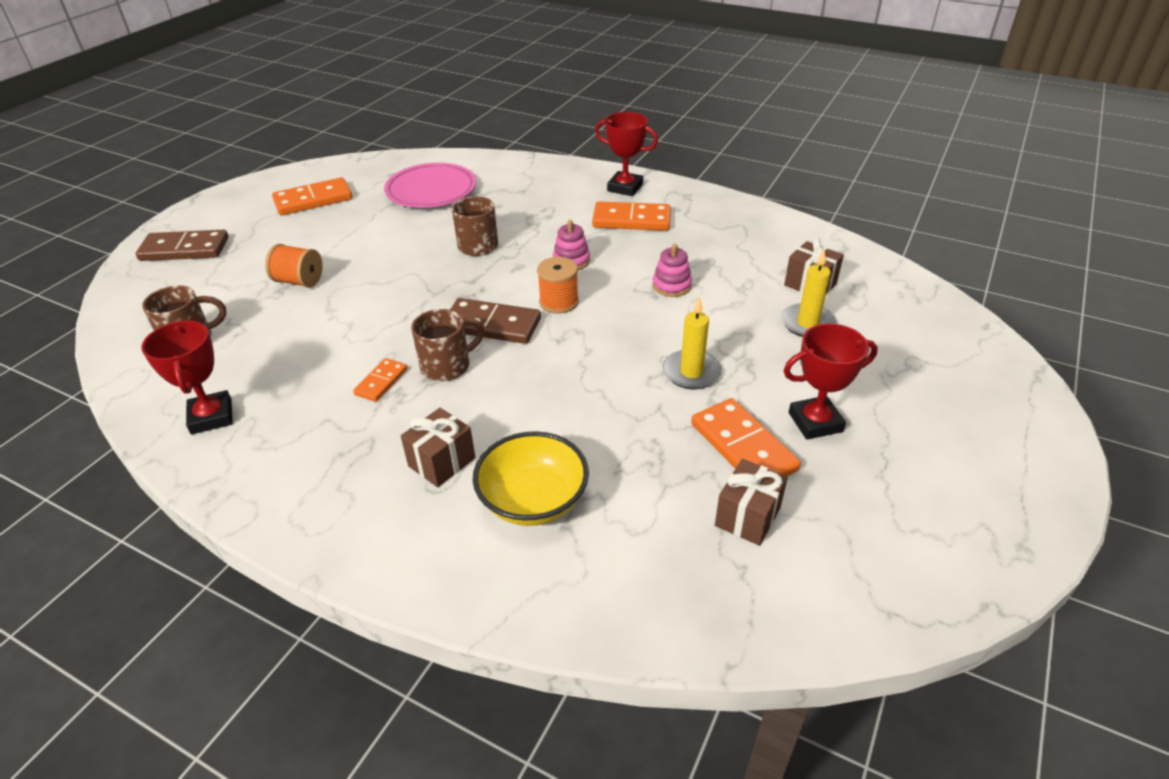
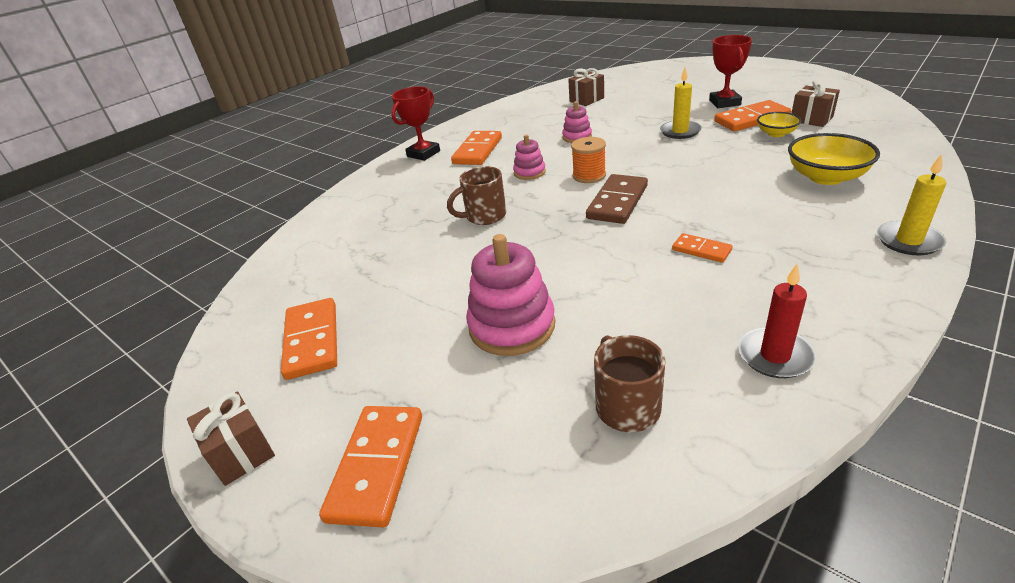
camera: 75 degrees left, 5 degrees down
(185, 249) = (376, 466): brown domino -> orange domino
(211, 417) = (775, 356): red trophy -> red candle
(299, 281) = (512, 326): orange spool -> pink stacking toy
(431, 191) = (356, 250): pink plate -> none
(442, 462) = (799, 213): brown gift -> brown gift (241, 453)
(447, 366) = (676, 219): brown mug -> none
(685, 468) = (776, 133): none -> yellow bowl
(807, 323) = (629, 101): yellow candle -> yellow candle (908, 241)

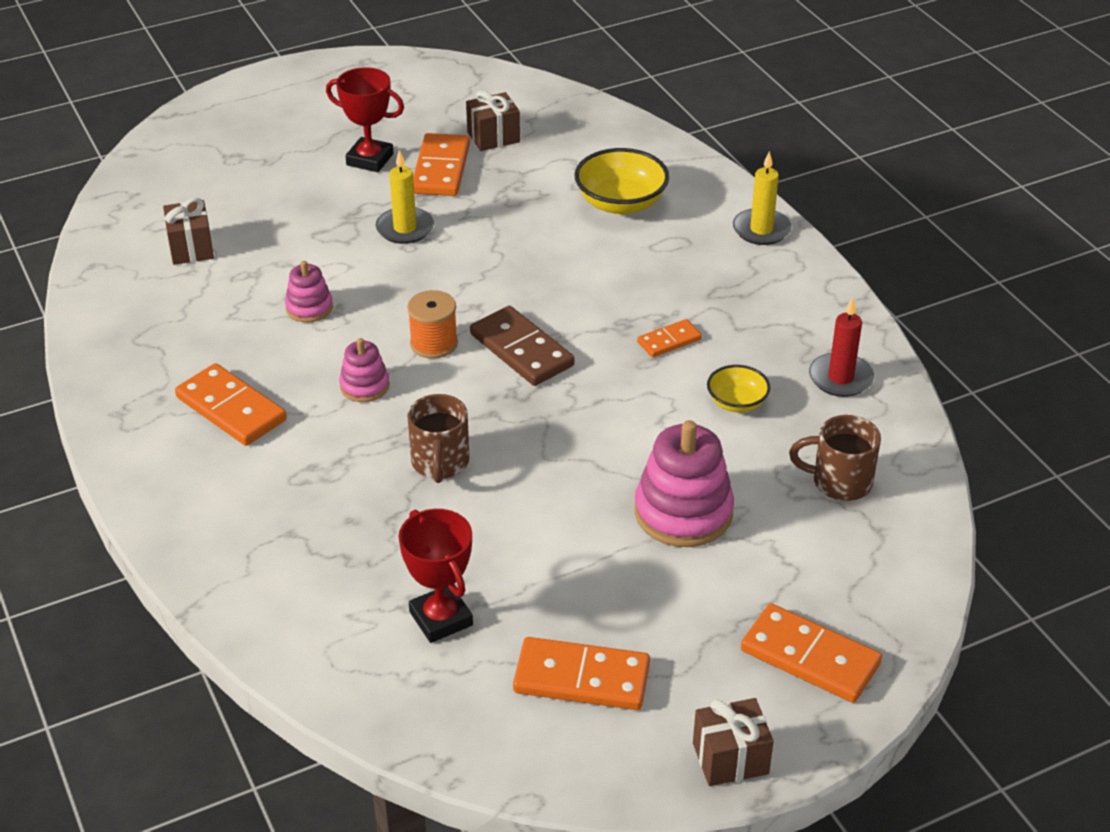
camera: 70 degrees left, 5 degrees up
(423, 154) = (165, 466): red trophy -> red trophy (441, 618)
(776, 133) = (497, 175): yellow bowl -> yellow bowl (737, 402)

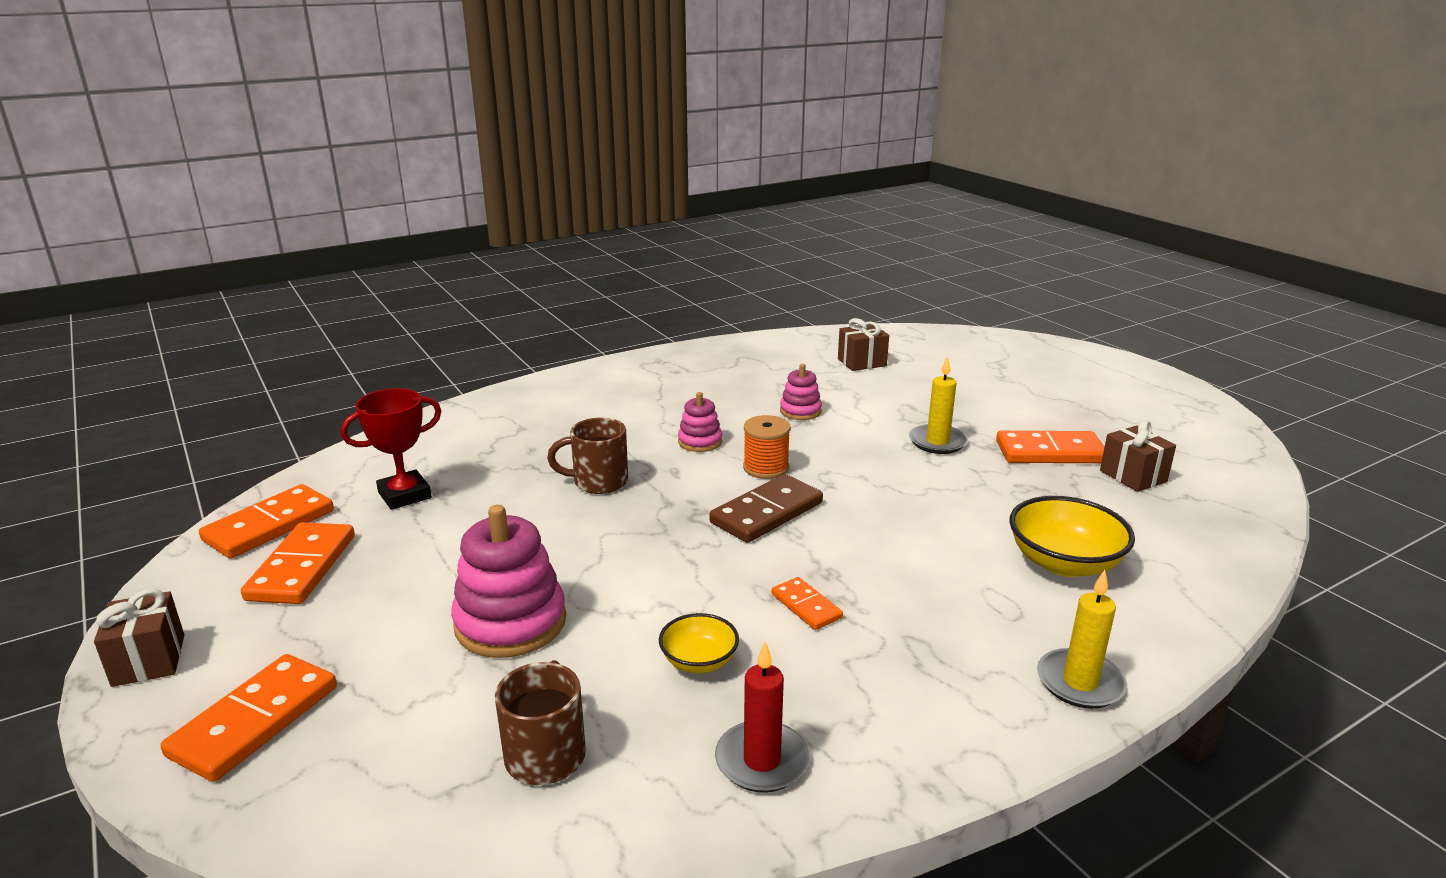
camera: 85 degrees right, 15 degrees down
(231, 409) = (665, 395): orange domino -> orange domino (269, 525)
(370, 159) = (1038, 418): red trophy -> none

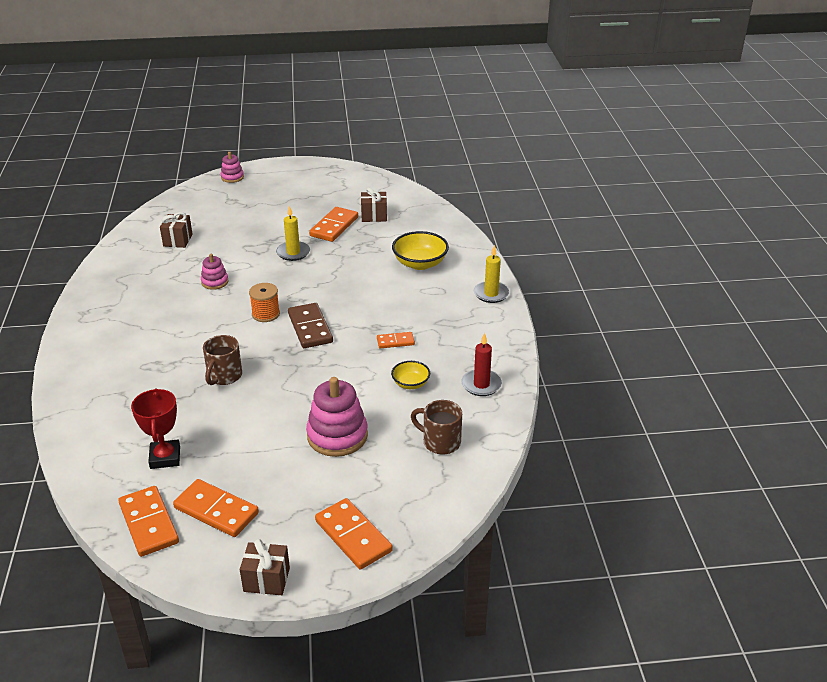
camera: 65 degrees left, 10 degrees up
(700, 442) = (214, 327): pink stacking toy -> pink stacking toy (232, 177)

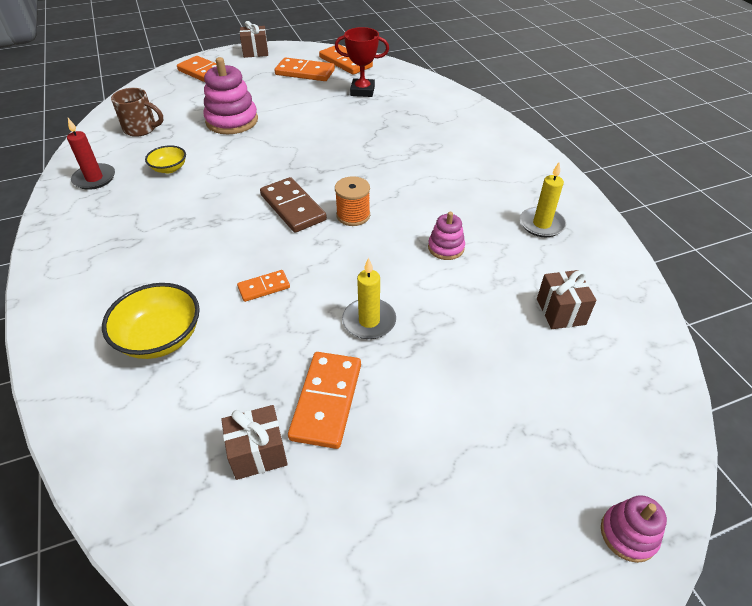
camera: 165 degrees right, 10 degrees up
(165, 457) = (362, 91): red trophy -> red trophy turned 60 degrees counterclockwise
(224, 376) = (356, 148): brown mug -> none
(395, 342) = (189, 208): orange domino -> orange domino (264, 287)
(491, 294) = (54, 298): yellow candle -> yellow candle (541, 224)

